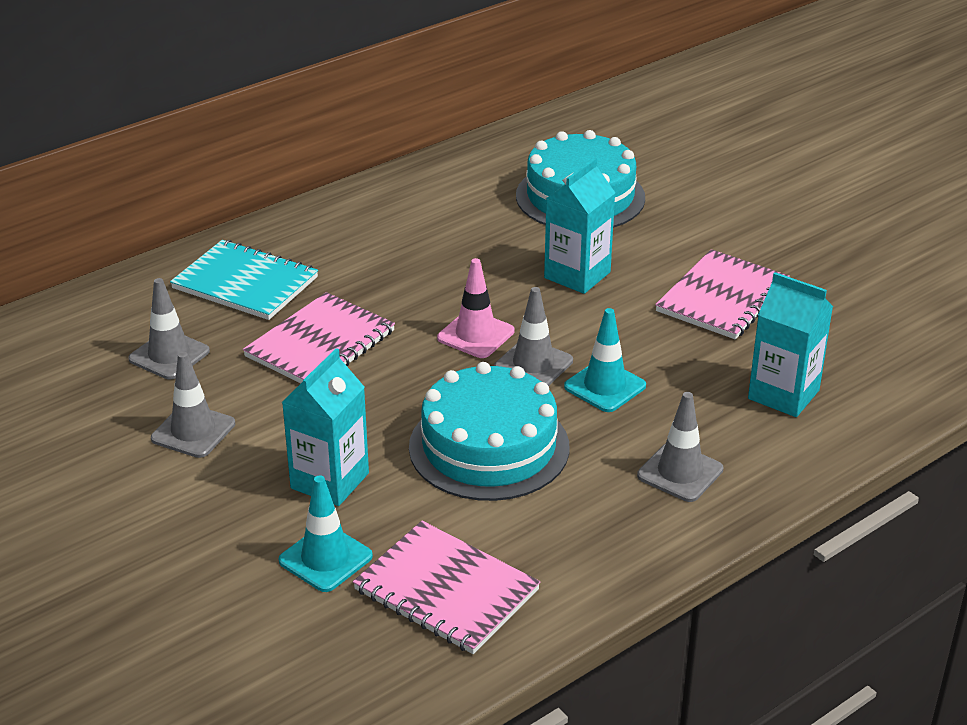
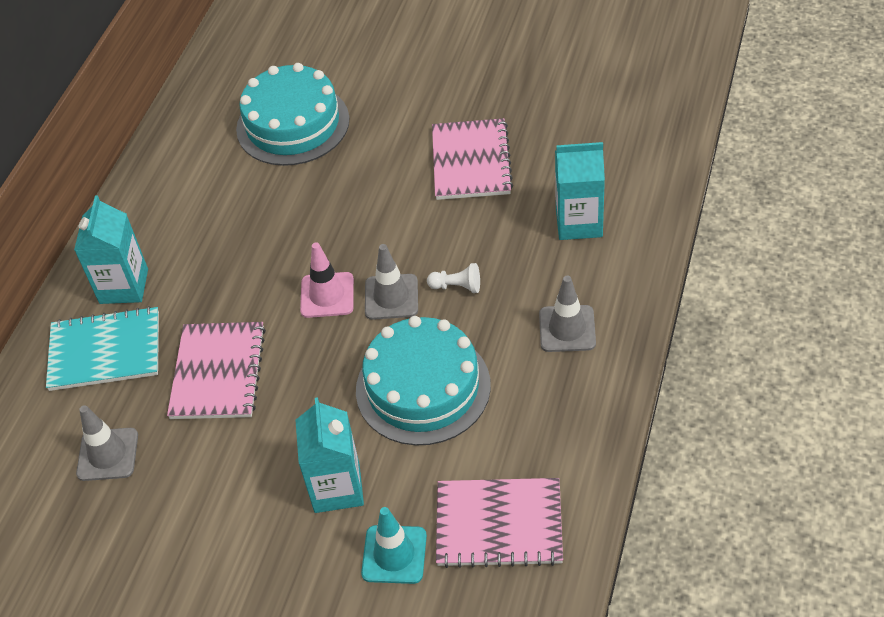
camera: 30 degrees left, 15 degrees up
(193, 431) = (194, 510): grey traffic cone -> none
(577, 275) = (353, 199): turquoise carton -> turquoise carton (124, 286)
(605, 386) = (457, 286): turquoise traffic cone -> white pawn

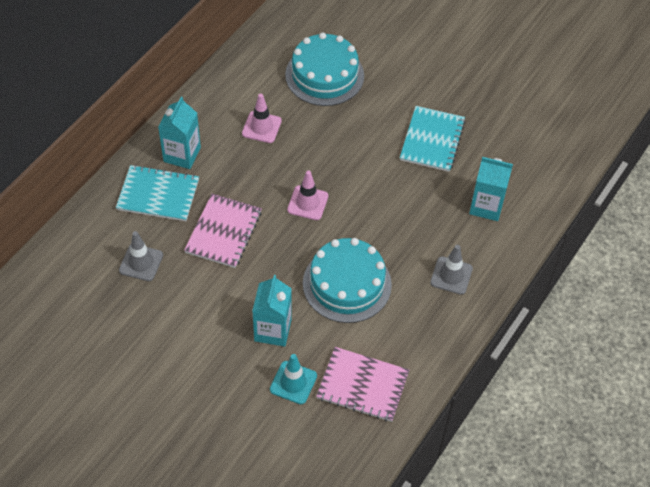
camera: 10 degrees right, 5 degrees up
(227, 216) = (261, 127): none -> pink traffic cone
(391, 297) = (348, 217): grey traffic cone -> none
(457, 286) = (392, 224): white pawn -> none
(471, 161) = (432, 140): pink notebook -> turquoise notebook

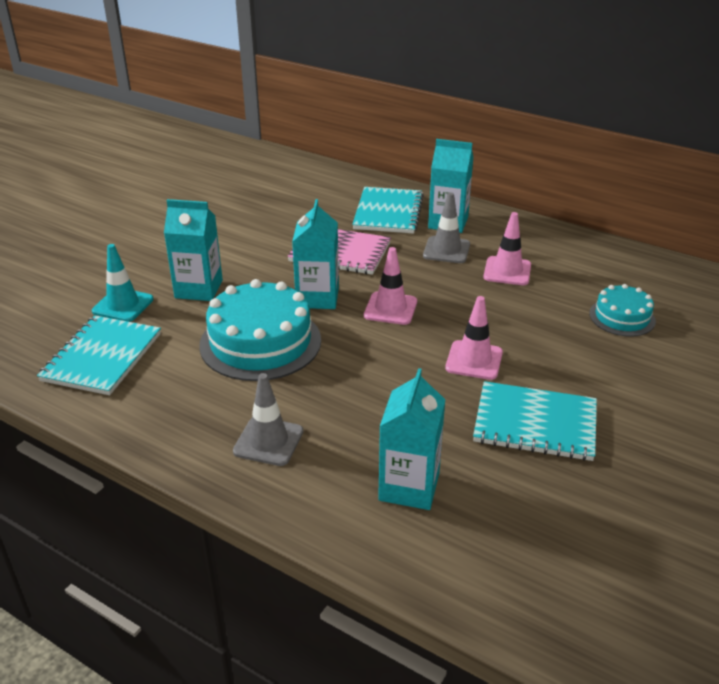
camera: 90 degrees right, 20 degrees down
(141, 263) = (297, 208): grey traffic cone -> grey traffic cone (446, 250)
(290, 248) = (317, 297): none -> turquoise carton
(324, 75) = (622, 317): turquoise cake -> turquoise cake, size x0.55
(362, 385) = (102, 357): pink notebook -> turquoise notebook
(370, 161) = (474, 360): none -> pink traffic cone

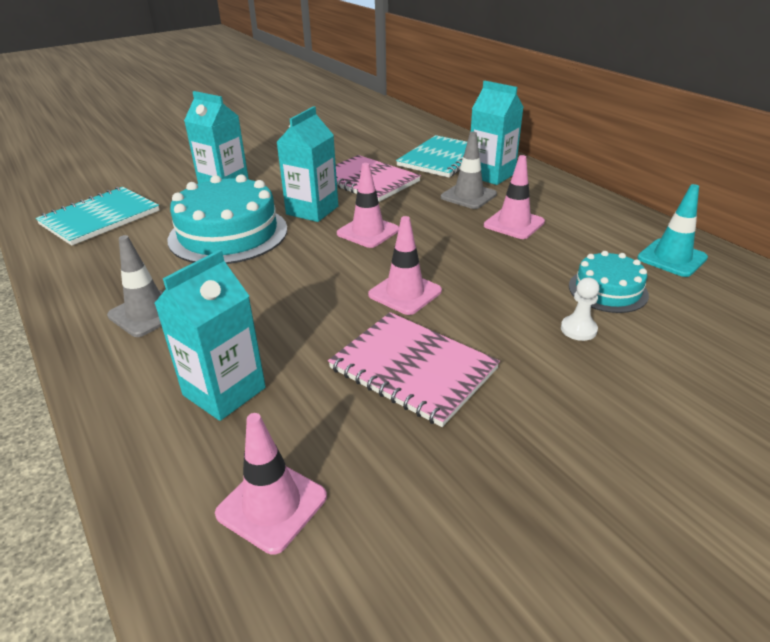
camera: 25 degrees right, 0 degrees up
(123, 305) = (156, 186): turquoise traffic cone -> turquoise traffic cone (672, 258)
(526, 554) = (272, 505): none -> pink traffic cone
(535, 423) = (413, 369): turquoise notebook -> pink notebook
(625, 356) = (578, 329): none -> white pawn

